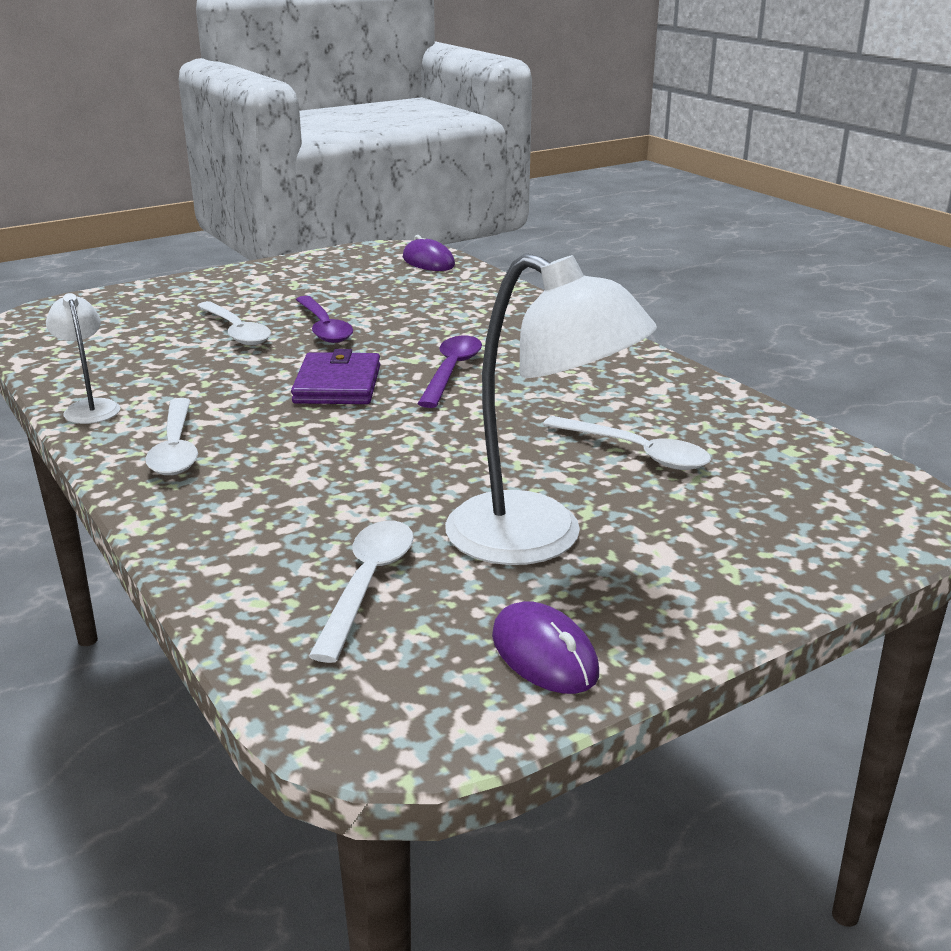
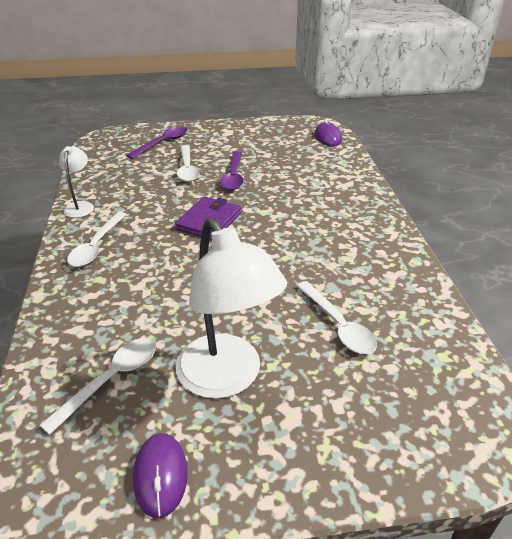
camera: 25 degrees right, 10 degrees up
(451, 371) = (277, 227): purple spoon -> purple spoon (162, 143)

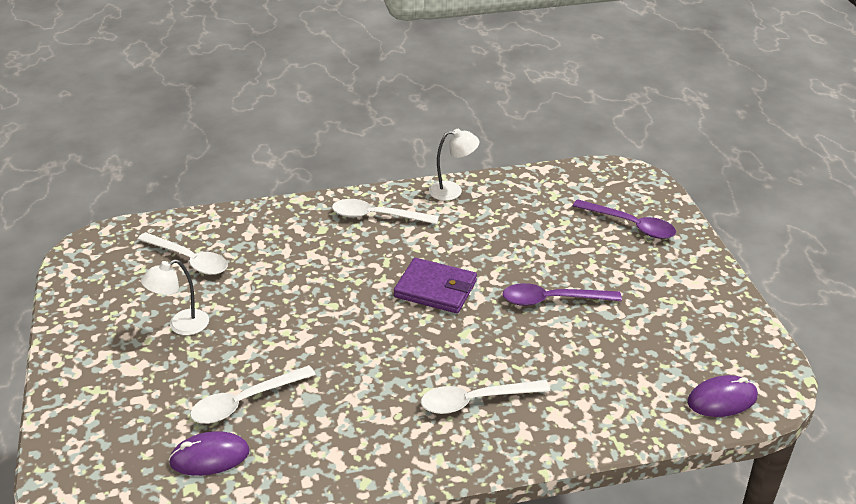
camera: 85 degrees right, 0 degrees up
(160, 475) = (91, 300): purple mouse -> purple mouse (209, 457)
(187, 169) = (561, 256): white spoon -> white spoon (475, 401)
(227, 378) = (181, 326): white lamp -> white lamp, size x0.50

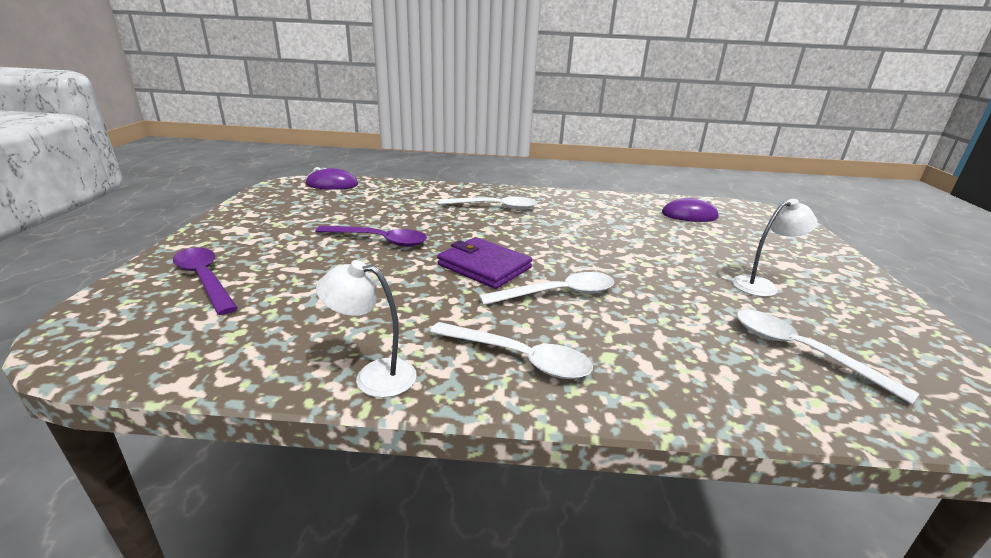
camera: 165 degrees left, 10 degrees down
(245, 402) = (672, 232): white spoon -> white spoon (557, 294)

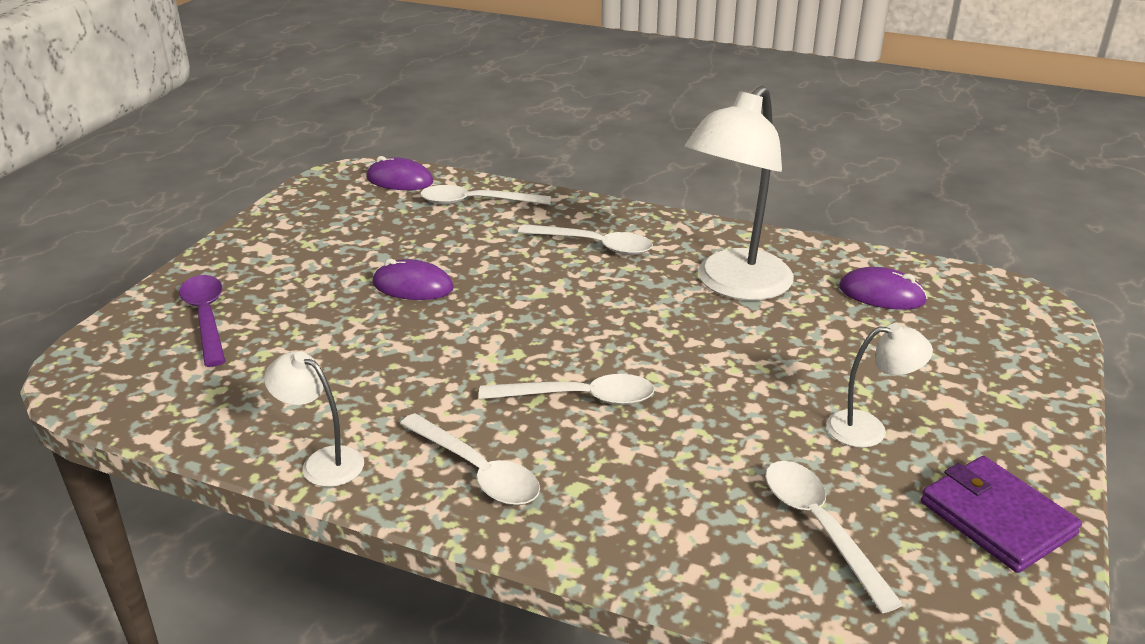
camera: 20 degrees right, 5 degrees up
(379, 240) = (412, 286): purple spoon -> purple mouse
(396, 192) = (476, 202): none -> white spoon
(484, 266) = (516, 344): purple wallet -> purple wallet (996, 518)
(601, 219) = (734, 285): none -> white lamp

